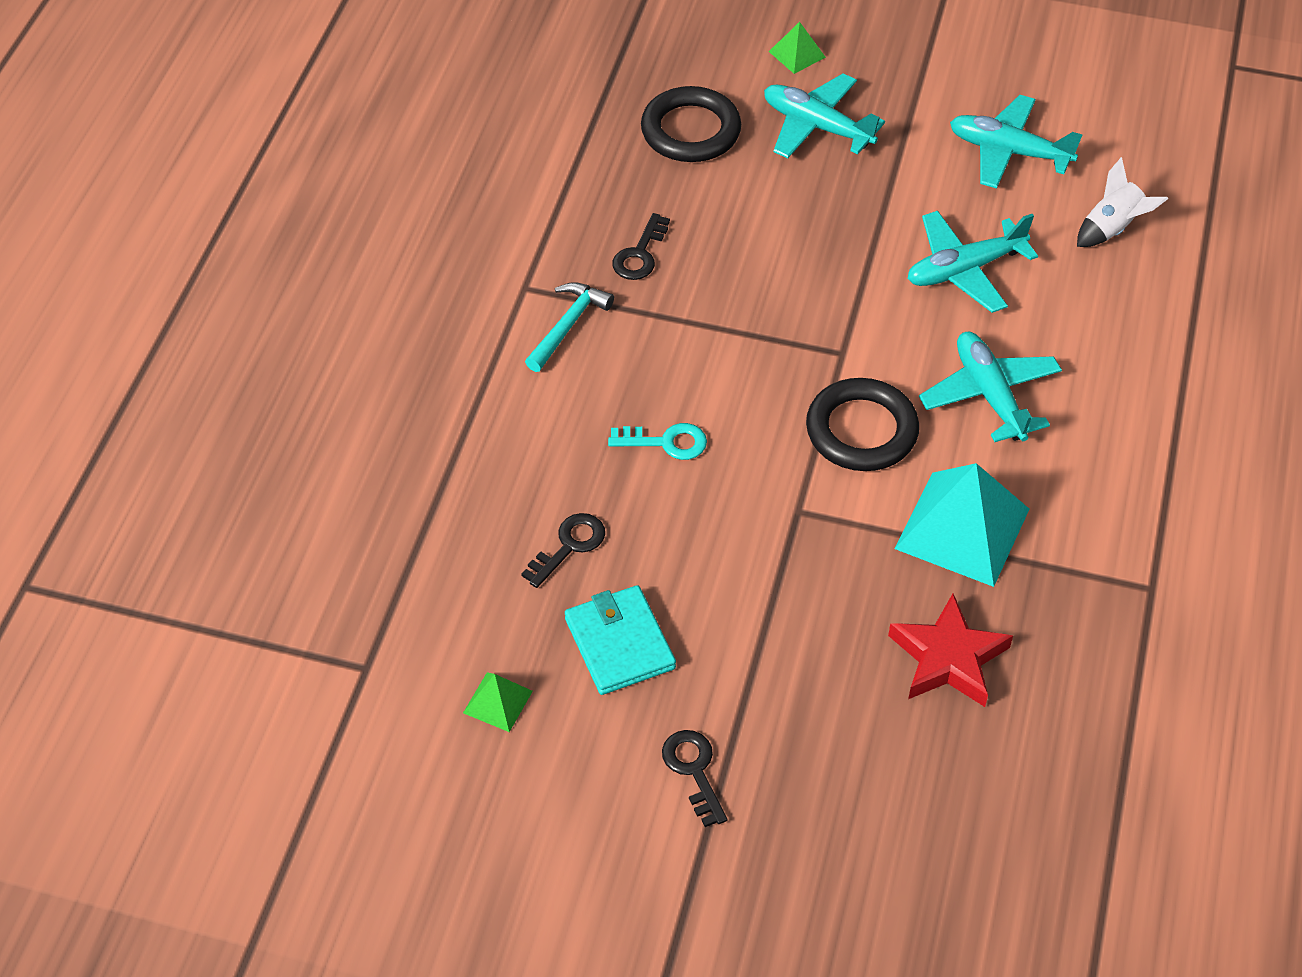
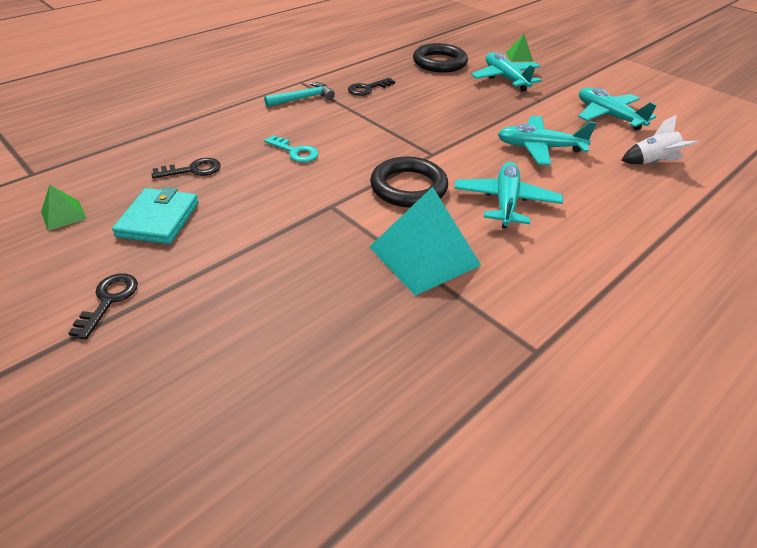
camera: 30 degrees right, 10 degrees down
(948, 658) = (341, 321): red star -> none

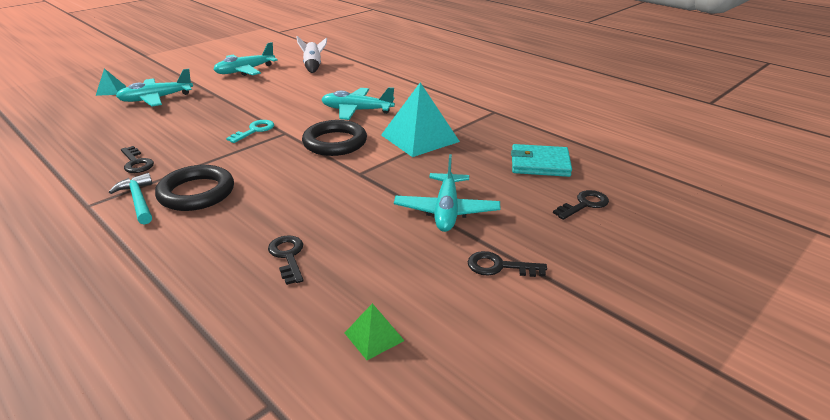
camera: 90 degrees left, 10 degrees down
(158, 219) = (381, 262): turquoise wallet -> turquoise wallet (540, 164)
(202, 416) = (584, 204): none -> black key
(295, 152) = (264, 196): turquoise key -> turquoise key (254, 130)
(439, 62) = (95, 125): black ring -> black ring (196, 193)
(519, 57) = (111, 90): green pyramid -> turquoise pyramid
(539, 148) = (286, 95): turquoise plane -> turquoise plane (446, 211)

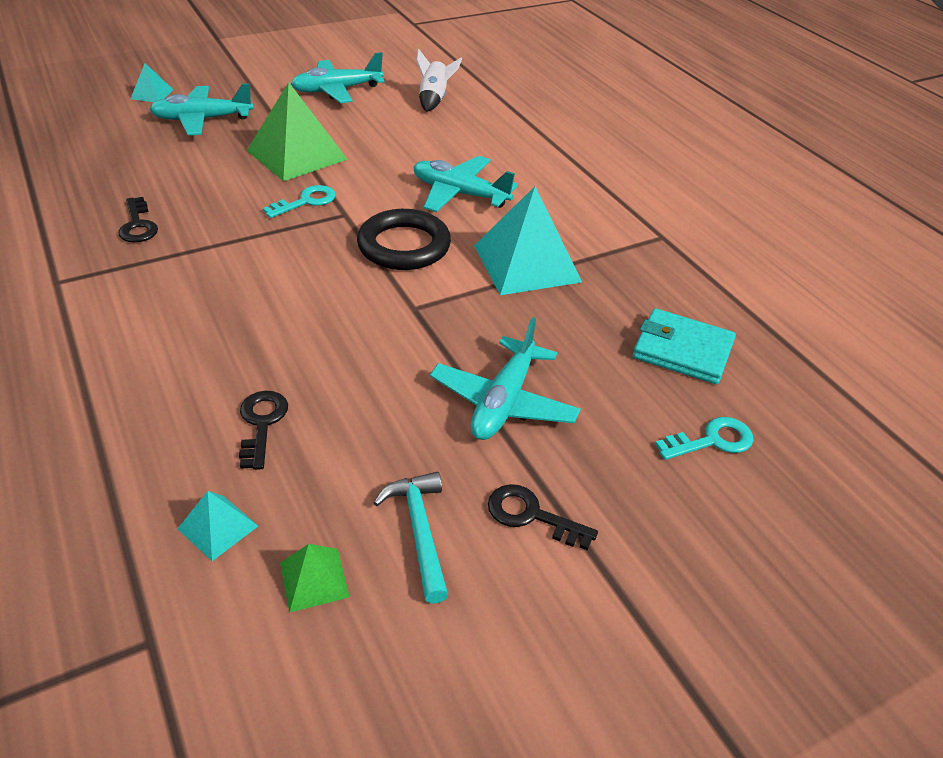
camera: 15 degrees right, 10 degrees up
(138, 200) = (118, 288): turquoise hammer -> turquoise hammer (419, 531)
(196, 193) = (191, 292): black ring -> none
(235, 107) = (297, 155): none -> green pyramid
(287, 323) = (218, 527): none -> turquoise pyramid
(584, 204) = (712, 440): black key -> turquoise key

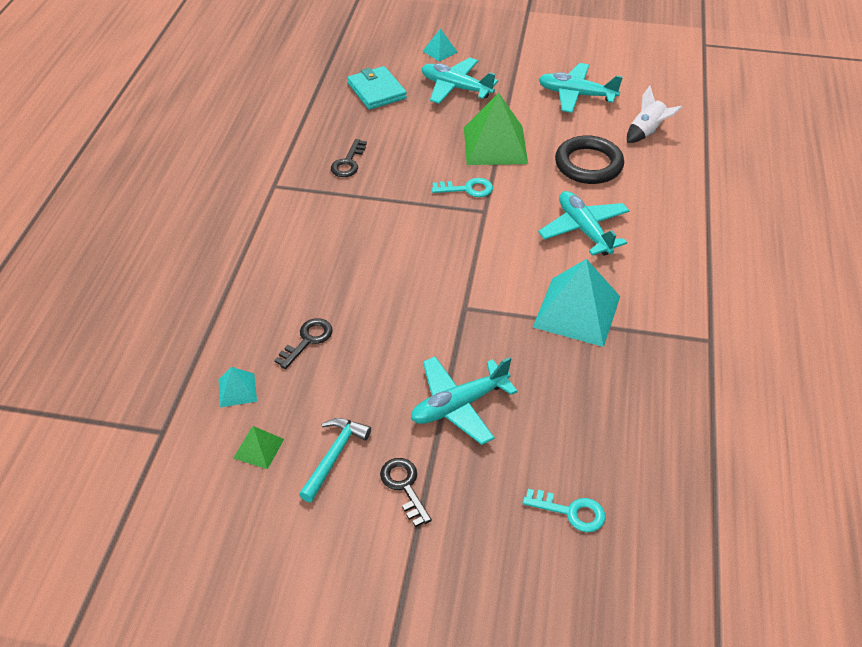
camera: 40 degrees right, 5 degrees up
(404, 246) = (502, 256): black ring -> black ring (588, 164)
(682, 350) = (622, 438): turquoise wallet -> turquoise wallet (377, 91)

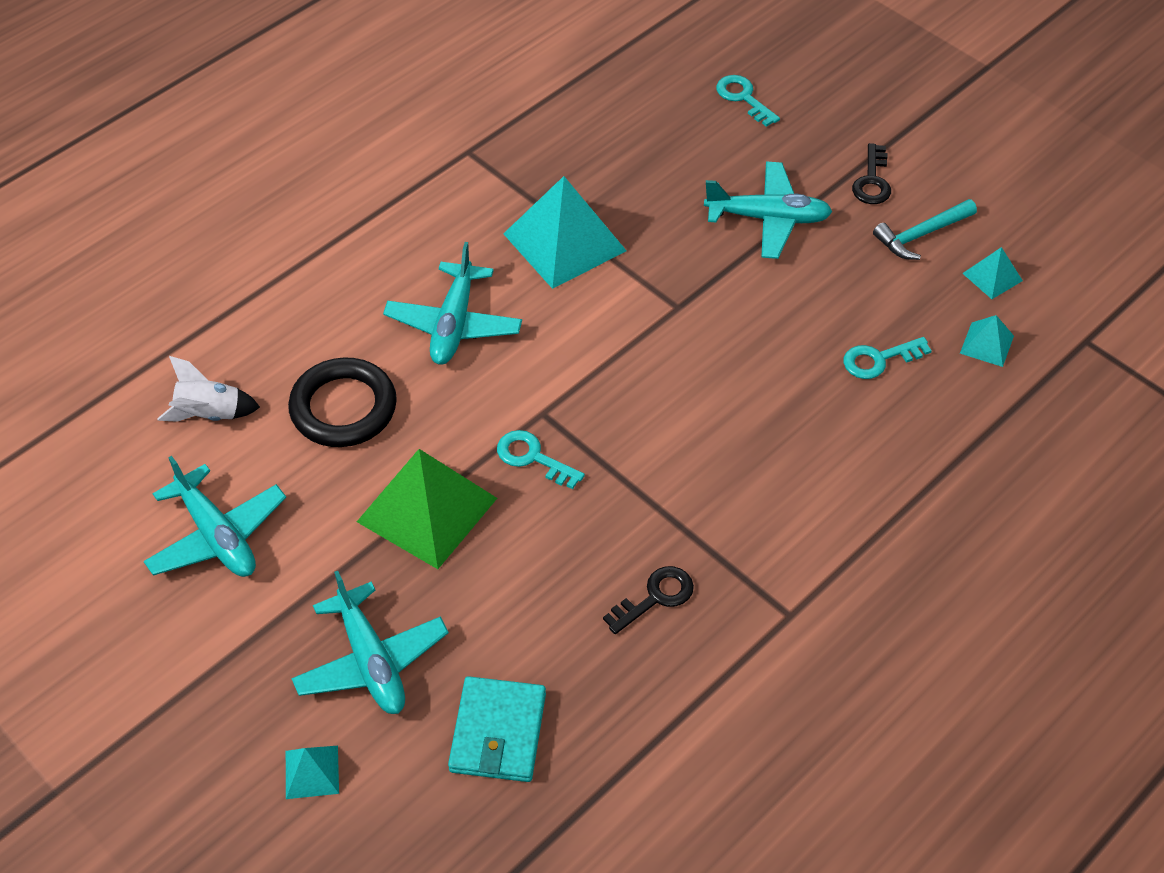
camera: 145 degrees left, 5 degrees up
(258, 448) = (992, 277): green pyramid -> turquoise pyramid
(307, 340) = (879, 359): black key -> turquoise key

